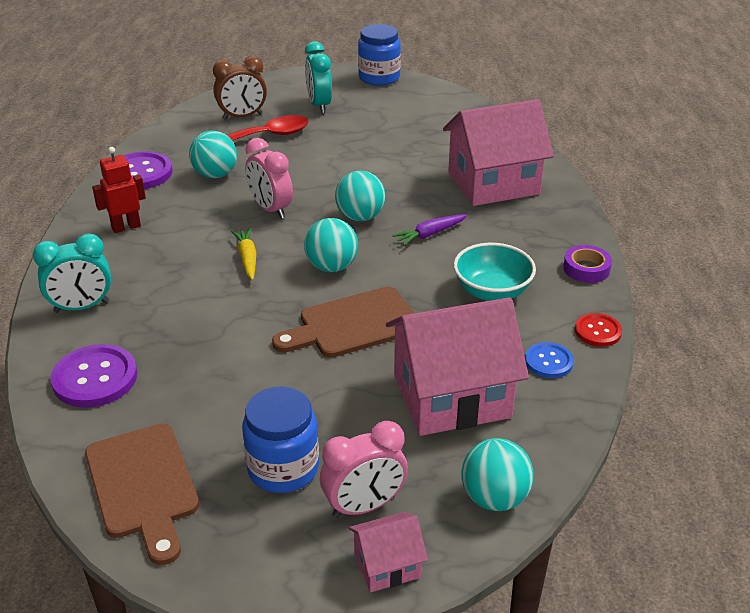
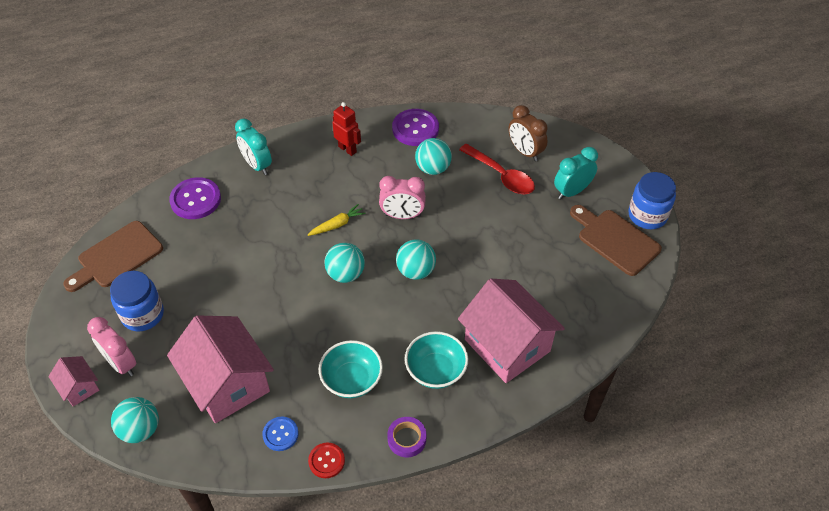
camera: 70 degrees right, 15 degrees up
(270, 209) = (402, 215): pink clock -> pink clock turned 120 degrees counterclockwise
(353, 324) = (285, 307): brown cutting board -> brown cutting board (615, 240)
(430, 234) = (411, 321): purple carrot -> none
(505, 232) = (436, 370): none -> turquoise bowl

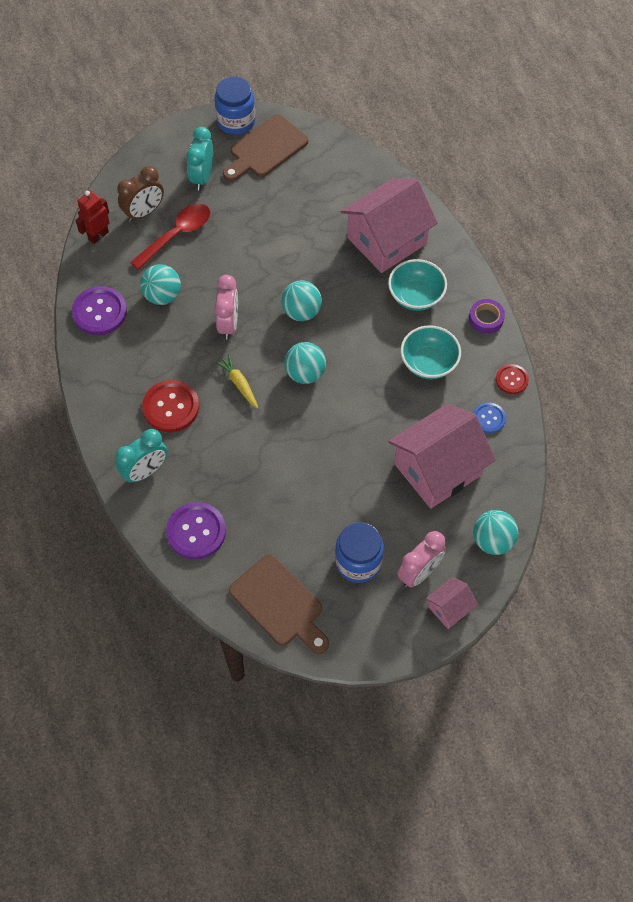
camera: 90 degrees left, 10 degrees up
(317, 179) = (171, 407): none -> red button
(347, 149) = (126, 378): red robot -> red robot (98, 235)
(572, 191) = (202, 177): turquoise clock -> turquoise clock turned 45 degrees clockwise

